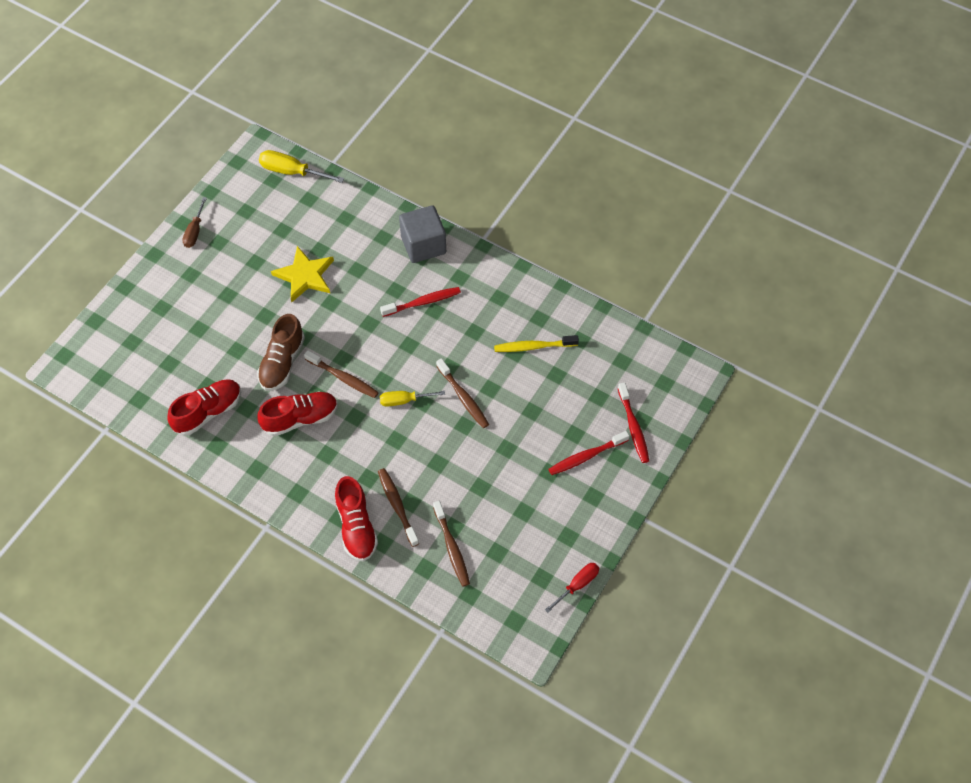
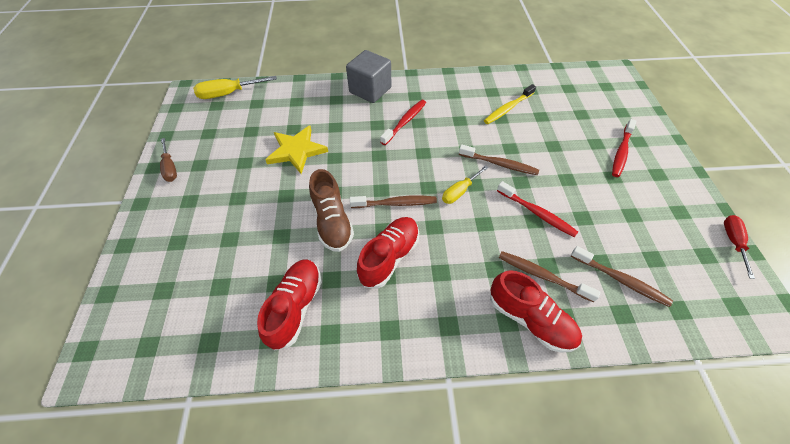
camera: 35 degrees left, 5 degrees down
(633, 427) = (623, 118): red toothbrush -> red toothbrush (536, 213)

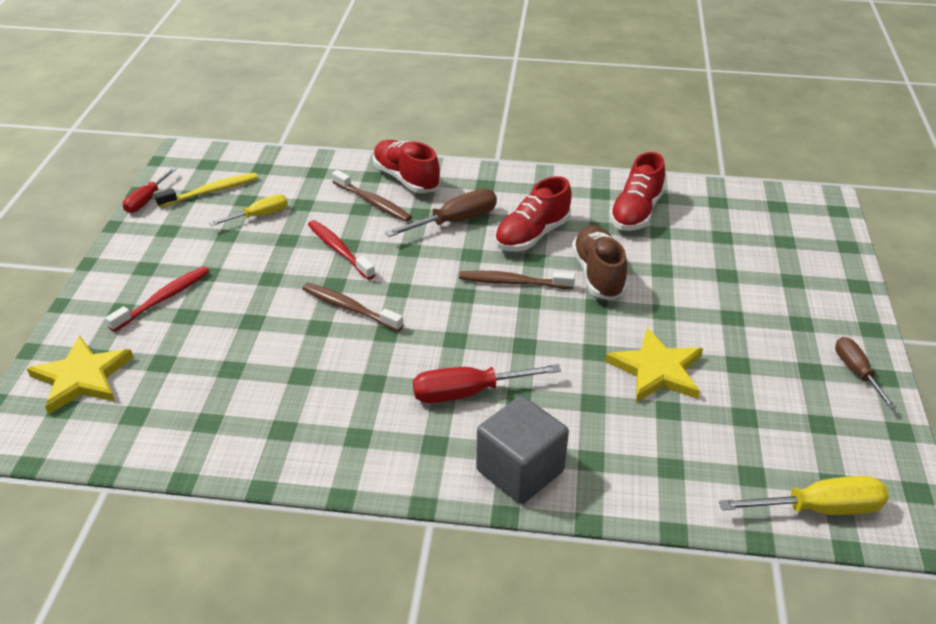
camera: 170 degrees left, 15 degrees down
(405, 122) = (469, 392): red toothbrush -> red screwdriver
(460, 191) = (422, 284): yellow screwdriver -> yellow screwdriver (259, 216)
(460, 263) = (454, 221): none -> brown screwdriver
(508, 108) = (277, 391): yellow toothbrush -> yellow toothbrush (211, 191)
(614, 100) = (82, 377): none -> yellow star
(620, 280) = (296, 190): brown toothbrush -> none

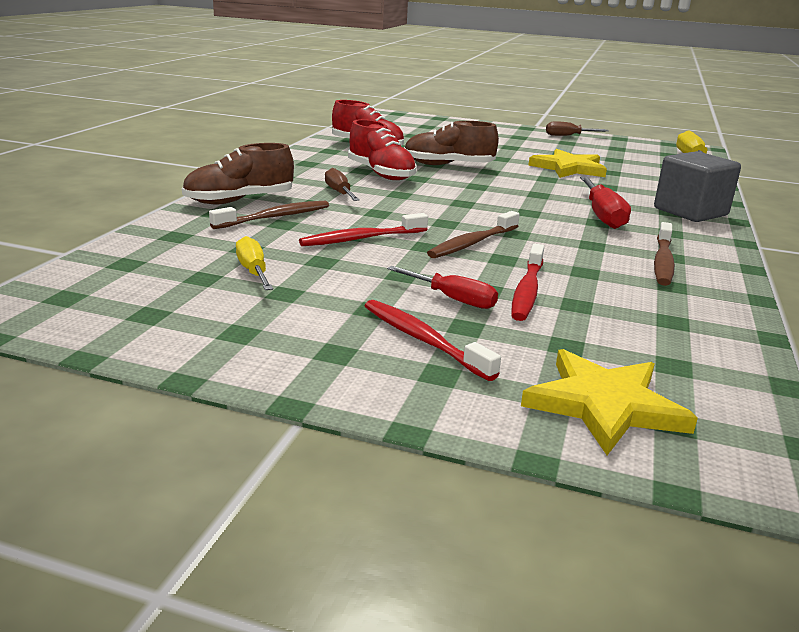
camera: 80 degrees left, 15 degrees down
(147, 200) = (127, 347): red screwdriver -> red screwdriver (452, 299)
(211, 191) = (155, 298): yellow toothbrush -> none
(252, 342) = (527, 290): none -> red toothbrush
(406, 179) = (239, 201): red shoe -> brown shoe
(454, 221) = (339, 193): brown screwdriver -> brown screwdriver, size x0.66
(513, 282) = (450, 187): brown toothbrush -> brown toothbrush (662, 262)

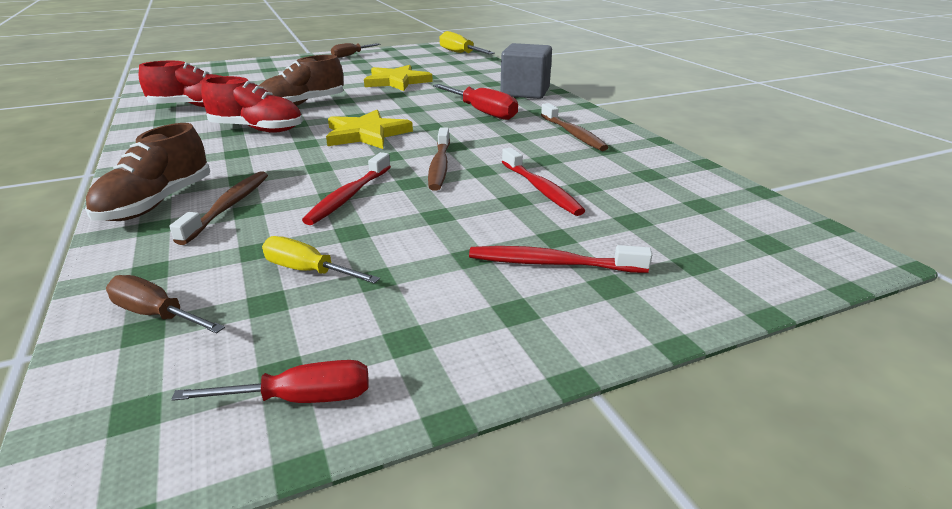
camera: 40 degrees left, 5 degrees up
(339, 193) = (250, 160): brown screwdriver -> brown screwdriver (157, 315)
(452, 299) = (509, 219): red screwdriver -> red screwdriver (300, 399)
(604, 405) = (725, 252): yellow star -> yellow star (366, 134)

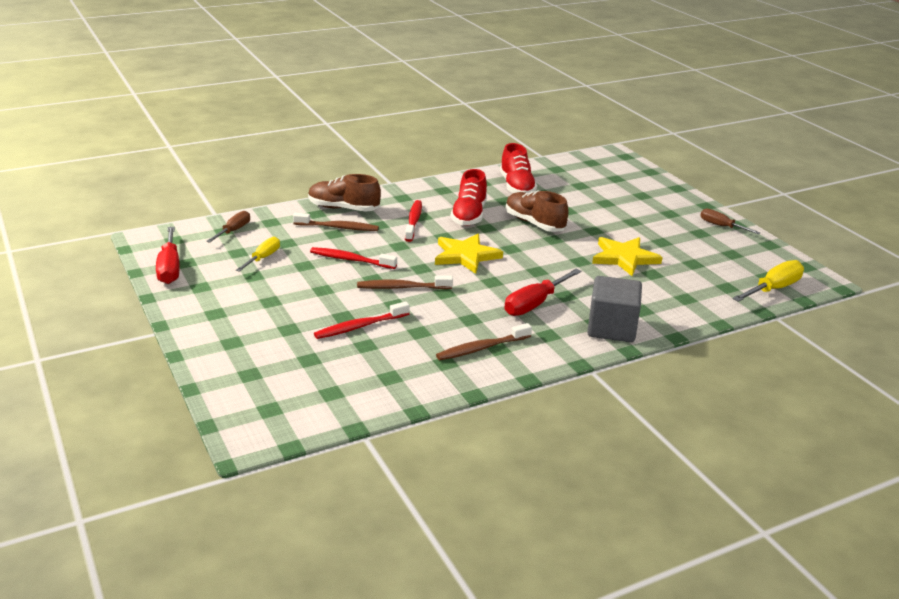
camera: 85 degrees right, 0 degrees up
(300, 399) = (170, 268): red screwdriver -> red screwdriver, size x1.51
(552, 263) = (257, 325): red toothbrush -> red toothbrush (413, 221)

